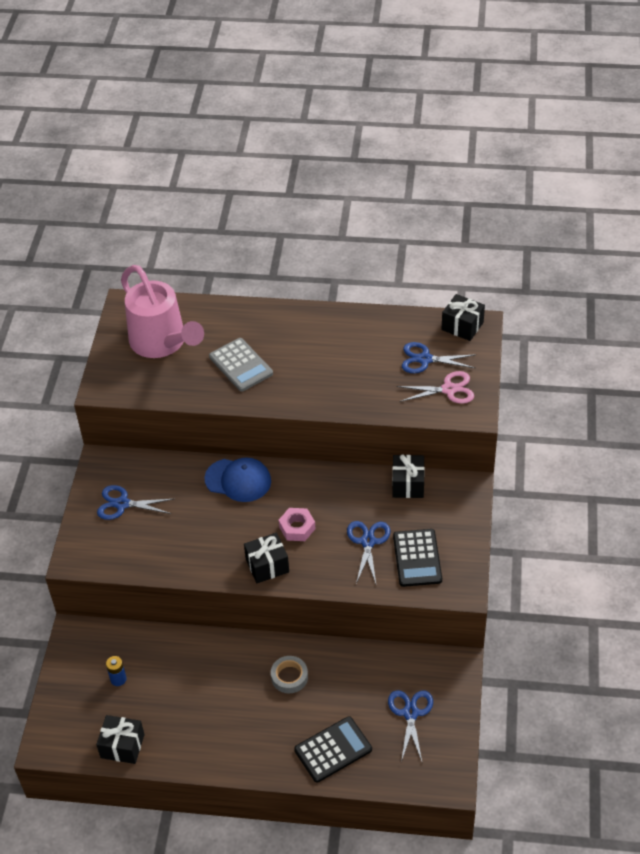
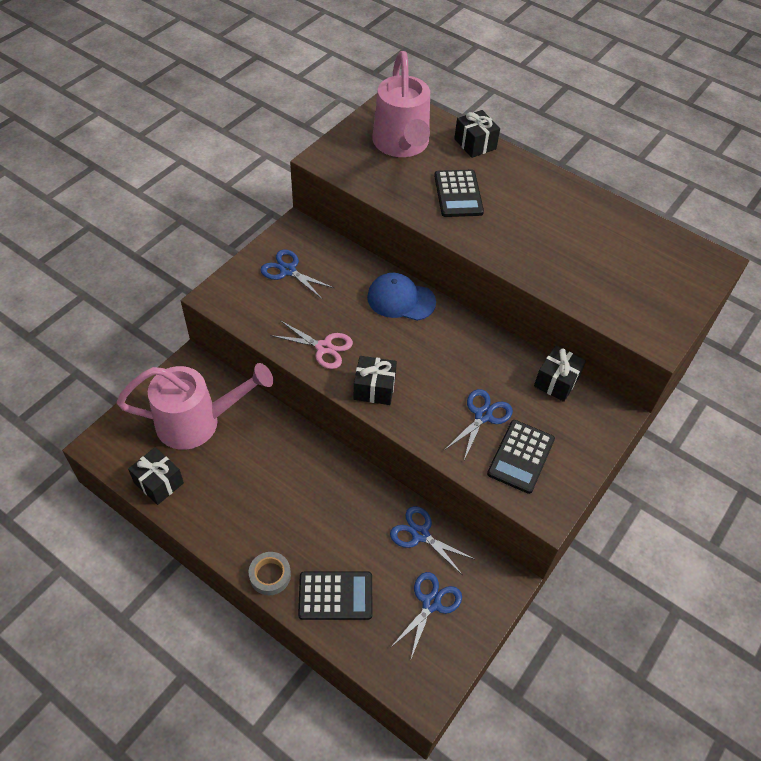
camera: 25 degrees right, 5 degrees up
(118, 679) = (197, 422): blue battery -> pink watering can
(238, 480) = (401, 299): blue cap -> blue cap turned 150 degrees clockwise
(241, 365) = (458, 194): grey calculator -> black calculator
(289, 677) = (342, 503): grey tape -> grey tape (270, 575)
(297, 528) = (425, 368): pink nut -> none
(425, 359) = (640, 268): blue scissors -> blue scissors (420, 534)
(449, 389) = (647, 307): pink scissors -> pink scissors (324, 347)
(462, 326) = (698, 255): black gift -> black gift (475, 144)

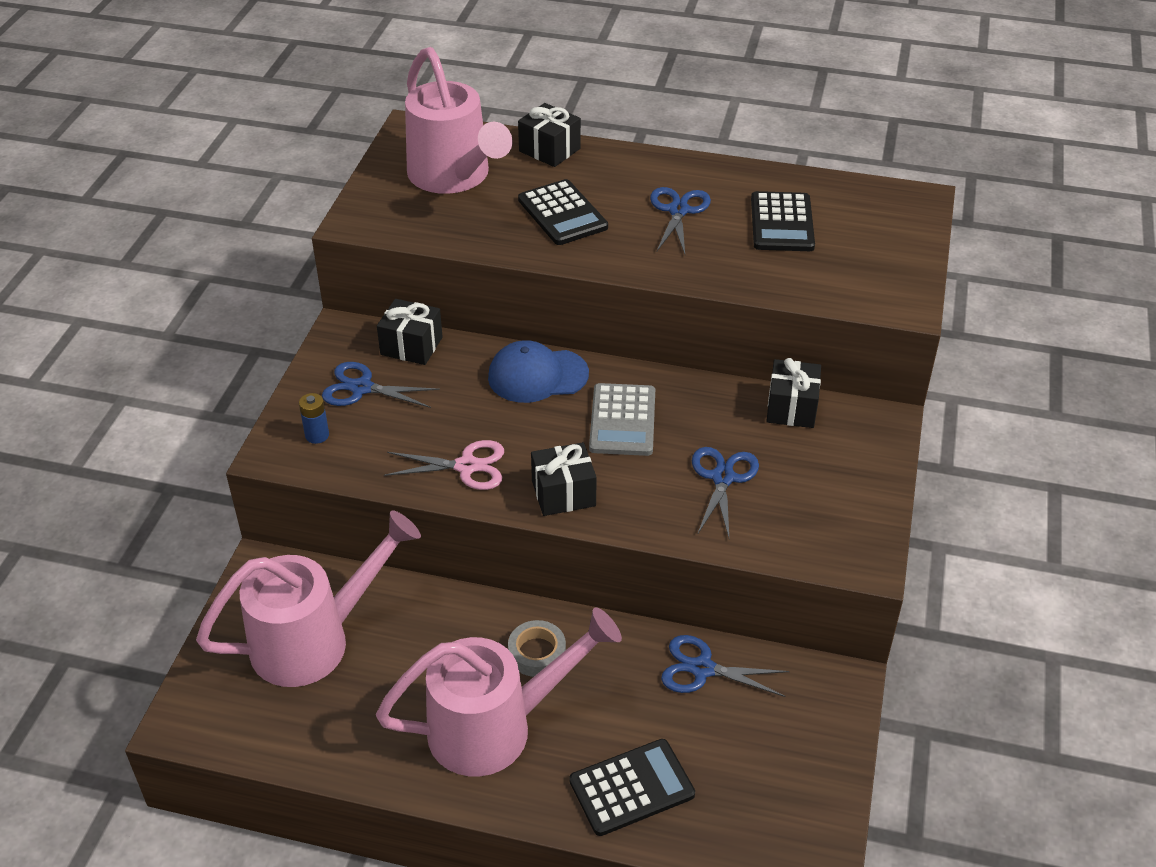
camera: 20 degrees left, 10 degrees down
(158, 483) = (299, 739): black gift -> black gift (411, 346)
(245, 294) = (317, 435): none -> blue battery
(270, 575) = (527, 797): grey tape -> grey tape (537, 653)
(274, 521) = (495, 727): none -> pink watering can
(431, 603) = (762, 747): blue scissors -> blue scissors (678, 210)
(439, 351) = (622, 420): none -> grey calculator
(521, 456) = (797, 509): black calculator -> black calculator (781, 223)

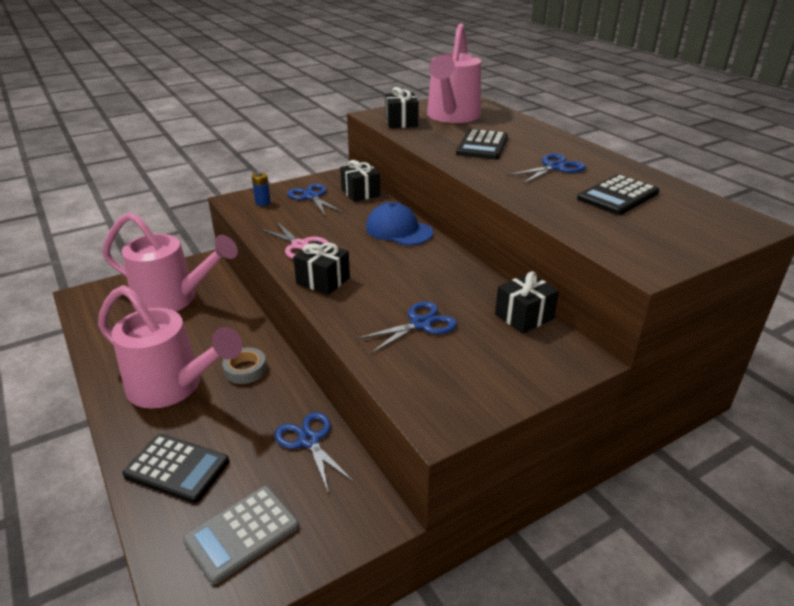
camera: 45 degrees right, 10 degrees down
(549, 150) = (521, 124): black gift -> black gift (401, 122)
(622, 420) = (409, 268): grey calculator -> grey calculator (242, 533)

